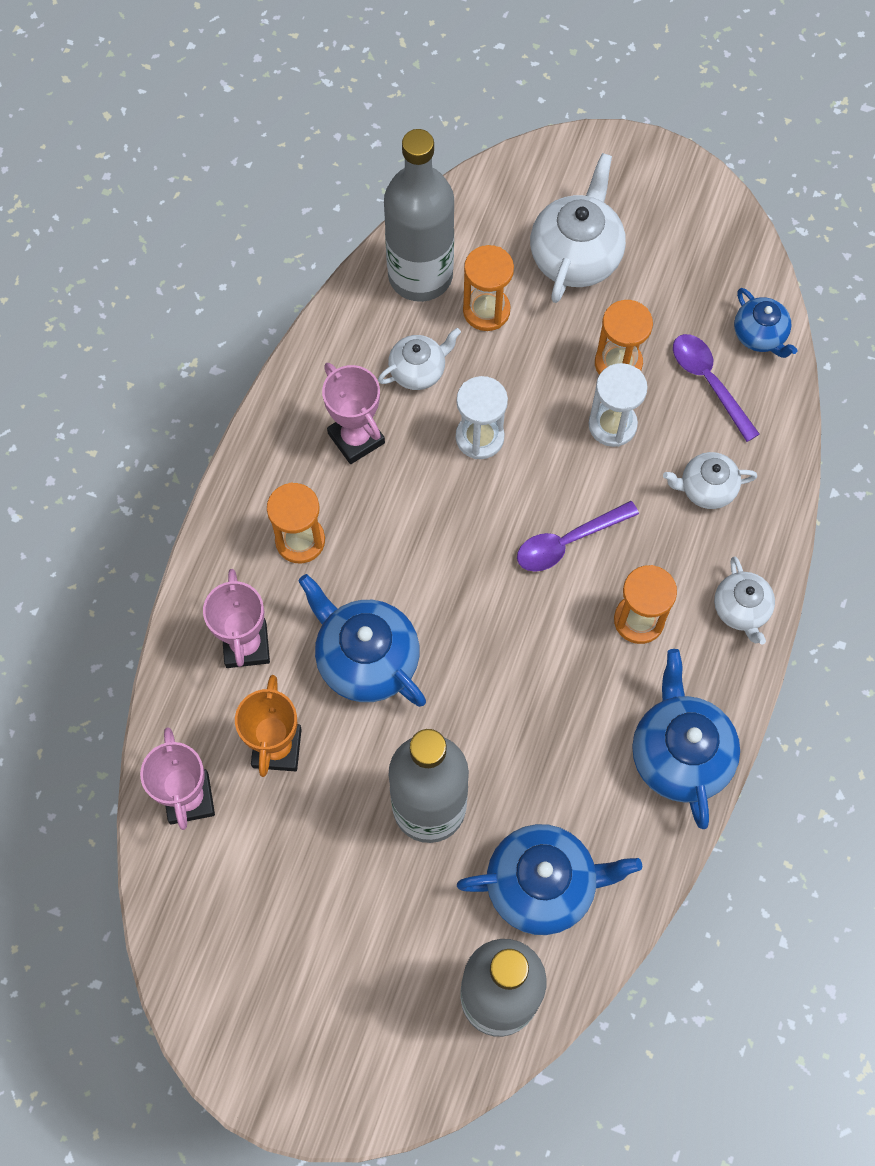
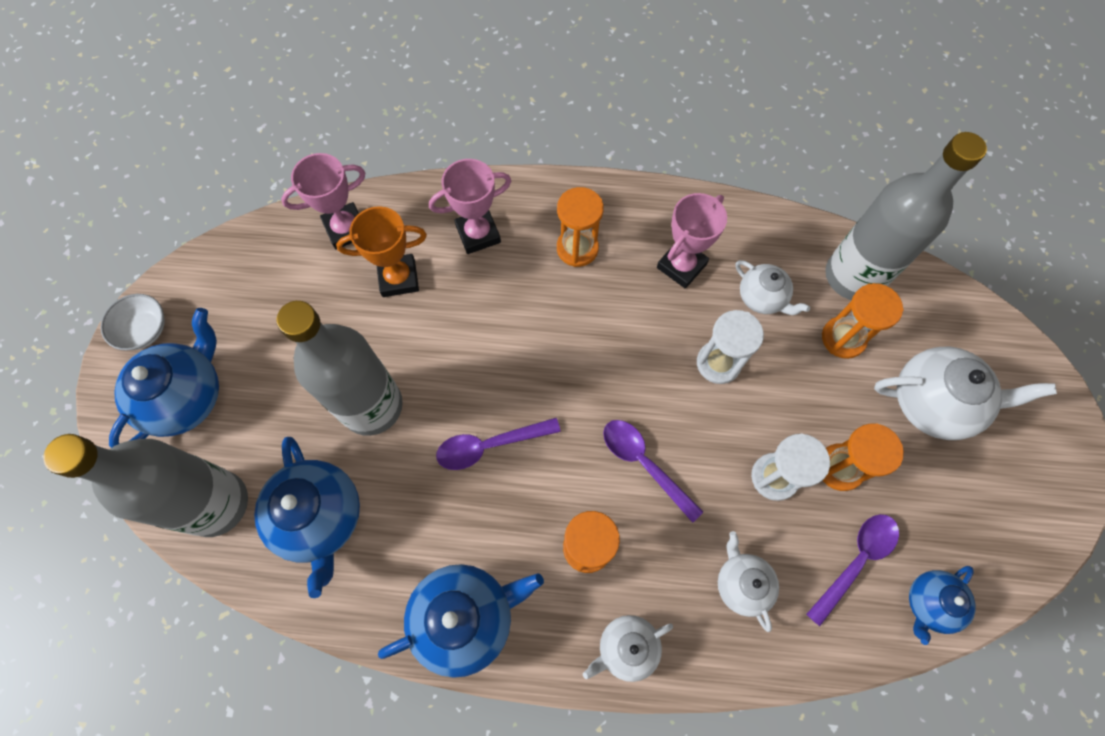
camera: 75 degrees right, 0 degrees up
(254, 1066) = (144, 330): none -> white bowl
(366, 659) = (489, 324): blue teapot -> blue teapot (186, 396)
(508, 690) = (489, 445): none -> purple spoon

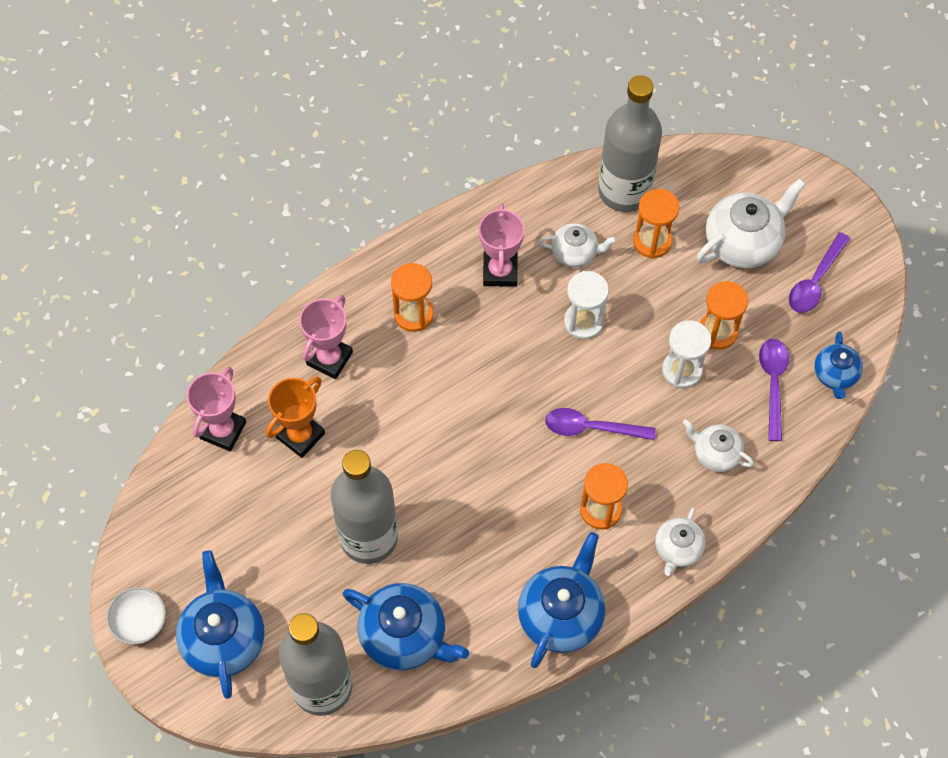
camera: 40 degrees left, 5 degrees down
(489, 445) = (477, 498): purple spoon -> purple spoon (815, 281)

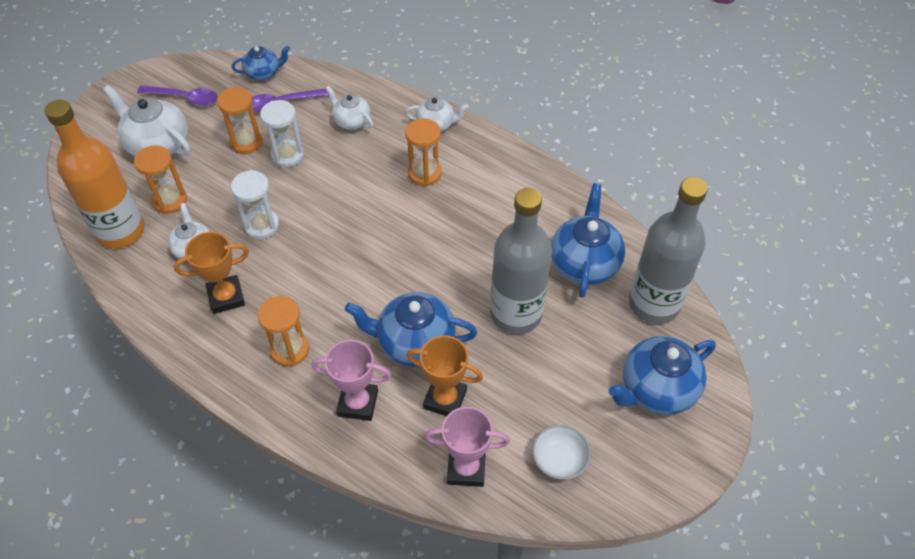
camera: 110 degrees left, 10 degrees down
(139, 621) = (679, 464): white bowl -> white bowl (559, 459)
(500, 271) = (226, 297): pink trophy -> orange trophy
(561, 615) = (518, 175): blue teapot -> blue teapot (414, 343)
(591, 428) = (357, 196): purple spoon -> none
(624, 191) = (120, 231): grey bottle -> orange bottle
(715, 453) = (351, 121): white teapot -> white teapot turned 120 degrees clockwise

